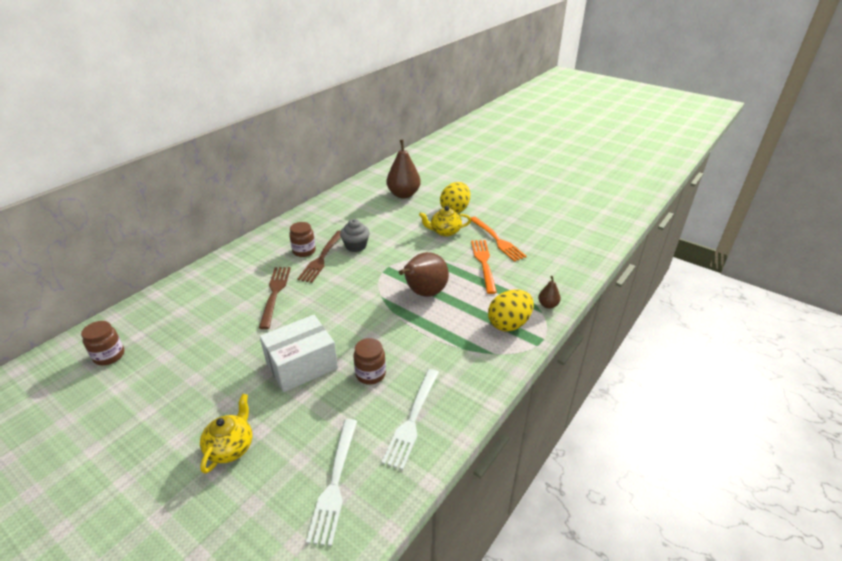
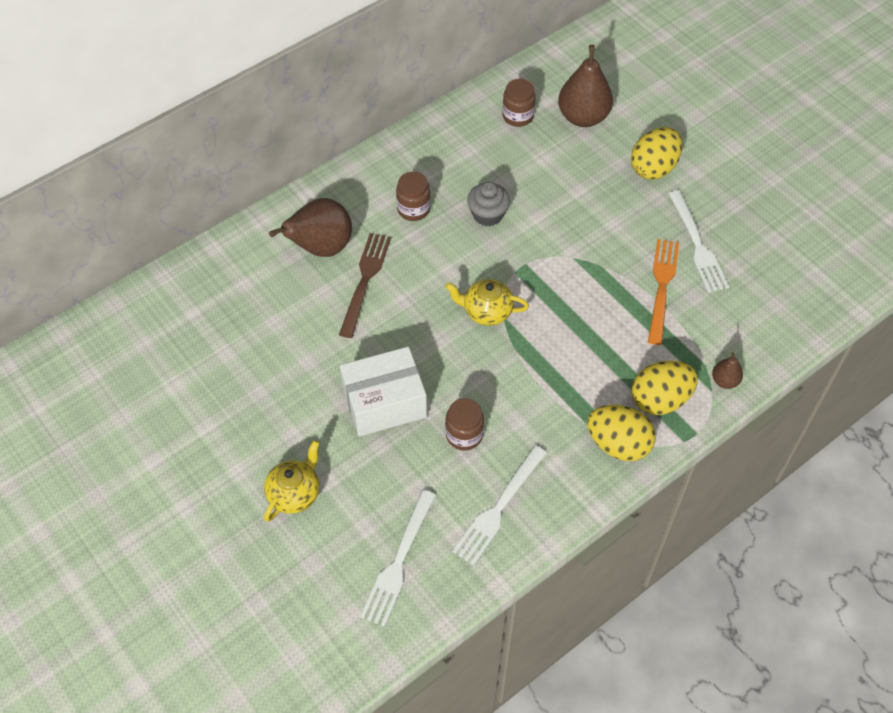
camera: 15 degrees right, 20 degrees up
(109, 356) = (162, 337): brown jar -> brown jar (518, 116)
(322, 258) = (436, 228): brown fork -> none
(424, 293) = (562, 323): brown pear -> brown pear (321, 248)
(444, 232) = (624, 212): yellow teapot -> yellow teapot (486, 311)
(490, 356) = (618, 444): none -> yellow egg
(497, 240) = (698, 245): orange fork -> white fork

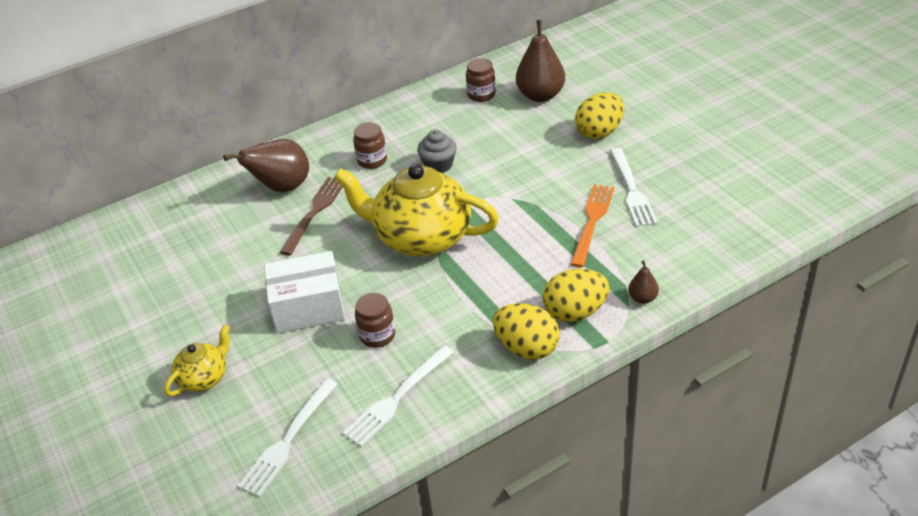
camera: 10 degrees right, 15 degrees down
(486, 311) = (421, 238): yellow teapot -> yellow teapot, size x2.08

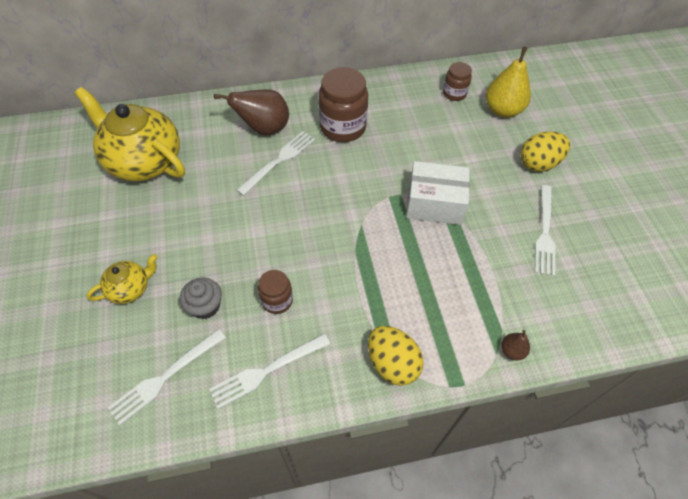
camera: 15 degrees right, 15 degrees up
(308, 307) = (236, 251): white box -> white box (434, 203)
(315, 212) = (279, 161): brown fork -> white fork
(372, 160) = (343, 127): brown jar -> brown jar, size x1.82
(421, 238) = (350, 216): yellow teapot -> yellow teapot (143, 161)
(438, 165) = (393, 150): grey cupcake -> grey cupcake (205, 306)
(540, 95) = (503, 110): brown pear -> yellow pear
(575, 312) = (448, 342): yellow egg -> none
(592, 221) = (498, 252): orange fork -> none

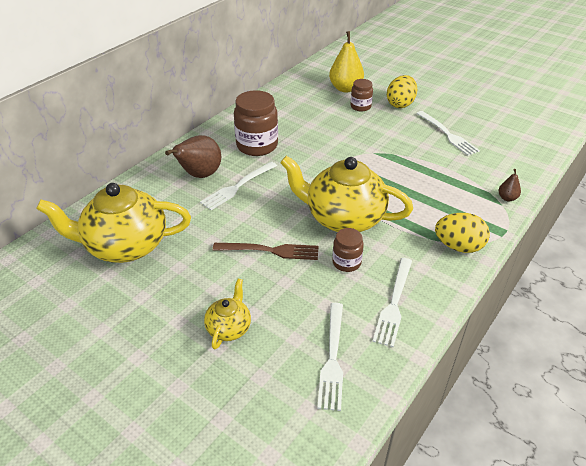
camera: 40 degrees left, 15 degrees down
(205, 306) = (302, 298): grey cupcake -> none
(234, 242) = (271, 250): none -> brown fork
(279, 161) = (237, 187): white fork -> white fork turned 135 degrees counterclockwise
(326, 254) = (343, 218): none -> yellow teapot
(434, 203) = (371, 154): white box -> none
(454, 93) = (305, 93): brown jar -> brown jar (360, 106)

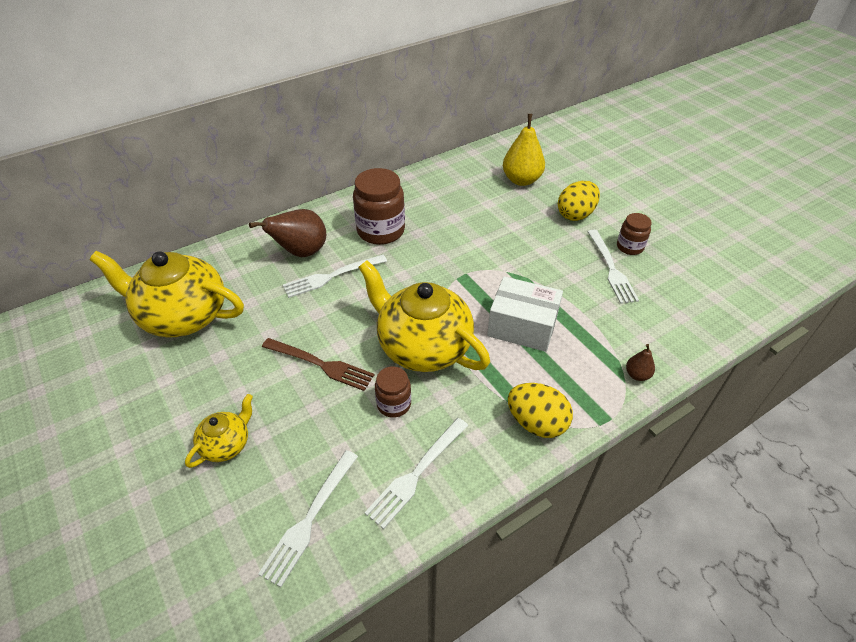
camera: 20 degrees right, 5 degrees up
(360, 106) = (525, 207): brown jar -> brown jar (630, 247)
(408, 186) = (522, 326): none -> white box

